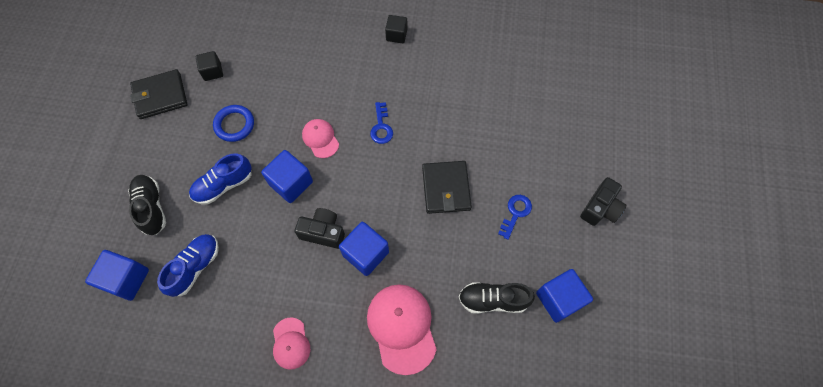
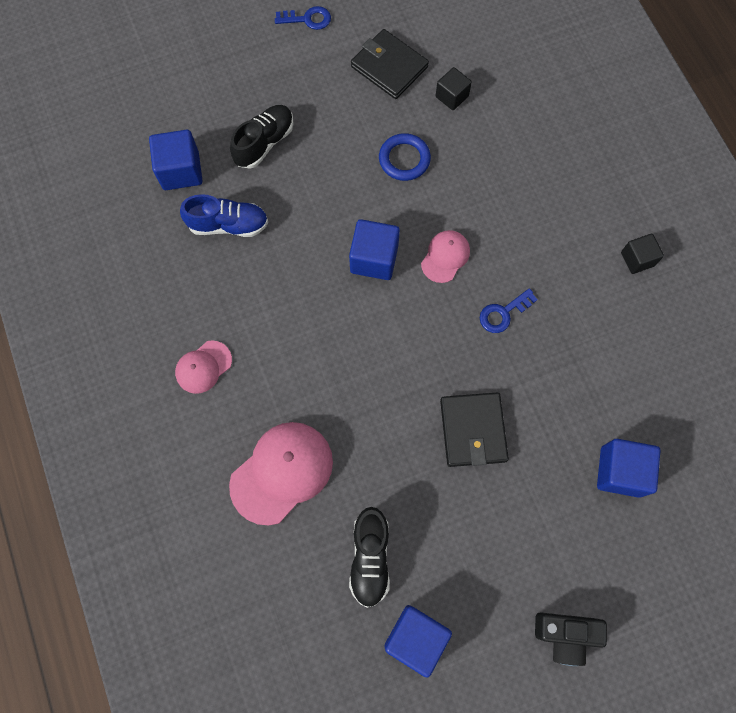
camera: 60 degrees right, 5 degrees up
(223, 185) = (330, 194): blue shoe -> none
(323, 232) = (339, 326): black camera -> none
(365, 253) = (341, 385): blue cube -> blue cube (620, 471)
(446, 188) = (473, 430): black wallet -> black wallet turned 60 degrees counterclockwise
(493, 300) = (370, 558): black shoe -> black shoe turned 150 degrees counterclockwise
(515, 213) = (492, 530): blue key -> blue key (307, 19)

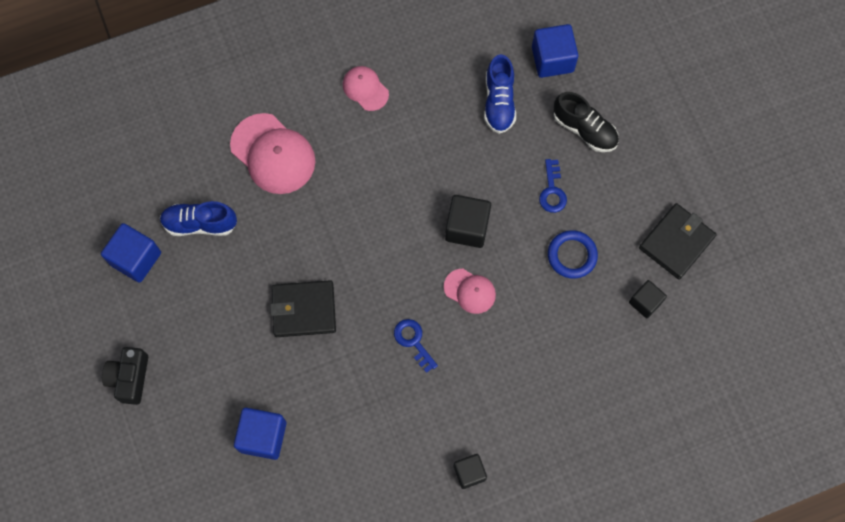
camera: 90 degrees right, 0 degrees up
(307, 19) = (728, 164): blue key -> blue key (552, 191)
(370, 558) = (200, 223): black shoe -> blue shoe
(374, 259) = (467, 227): blue cube -> black cube

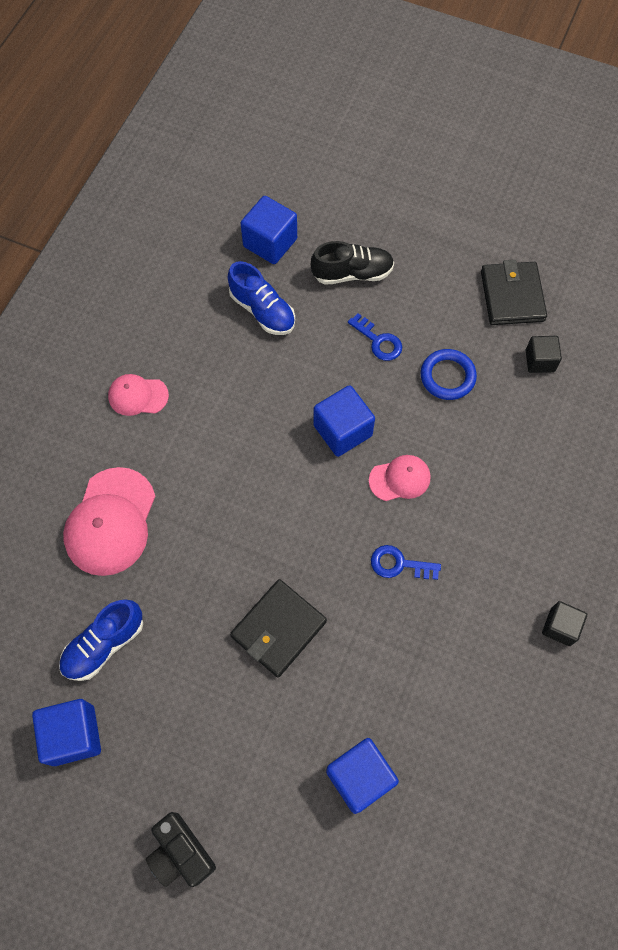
camera: 45 degrees left, 5 degrees down
(273, 154) = (110, 522): pink cap -> pink cap turned 105 degrees clockwise
(467, 227) = (342, 430): black cube -> blue cube

